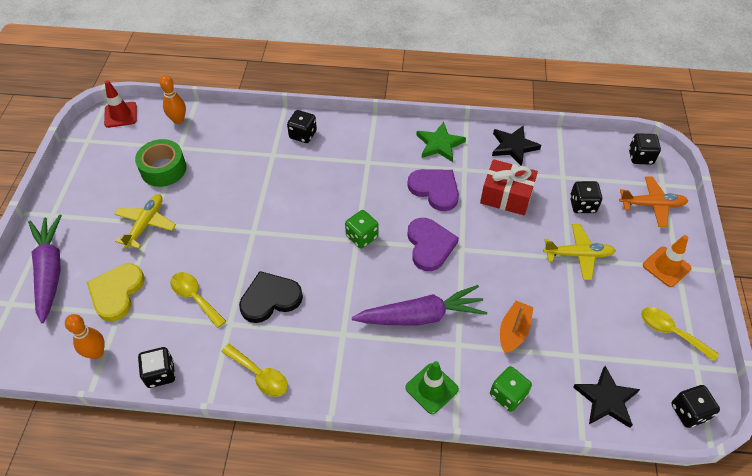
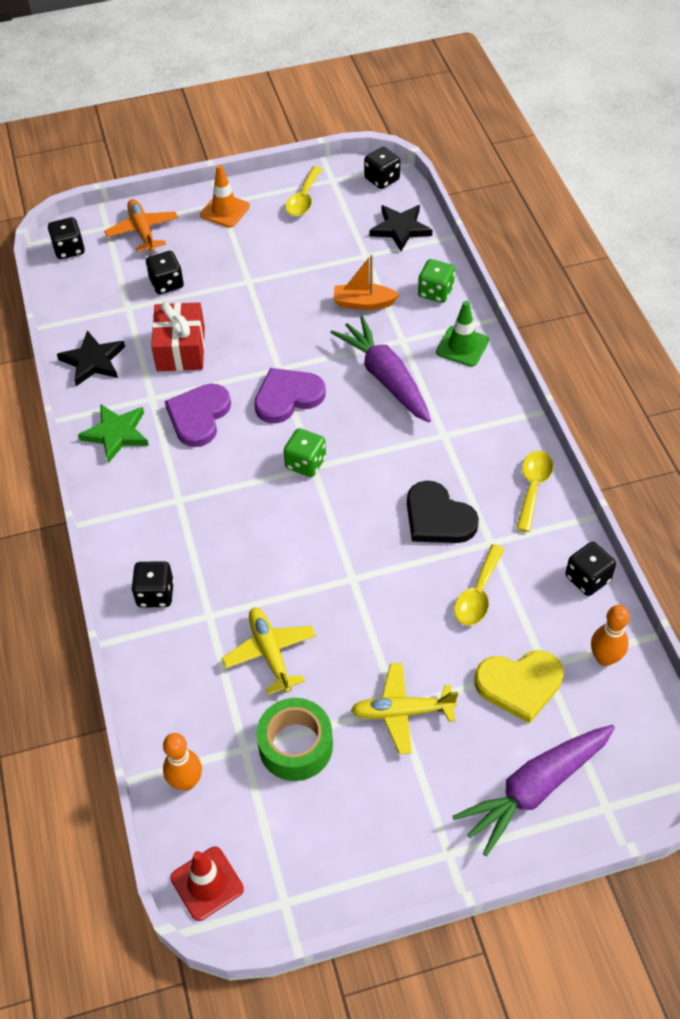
camera: 110 degrees left, 0 degrees up
(578, 255) = (241, 274): yellow plane -> yellow plane (270, 653)

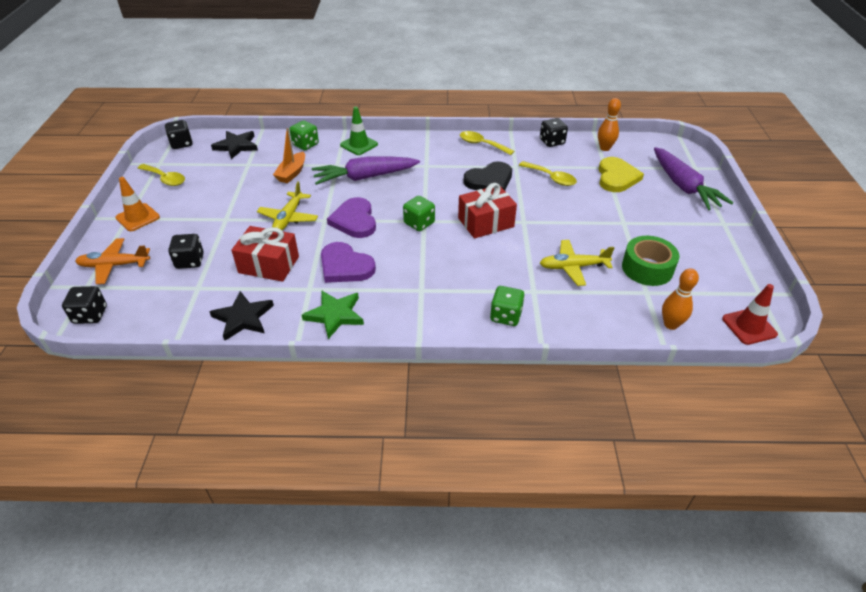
camera: 75 degrees left, 10 degrees down
(155, 594) = (506, 316): black dice -> green dice
(333, 535) = (486, 222): none -> red gift
(402, 712) = (628, 221): yellow plane -> yellow plane (288, 218)

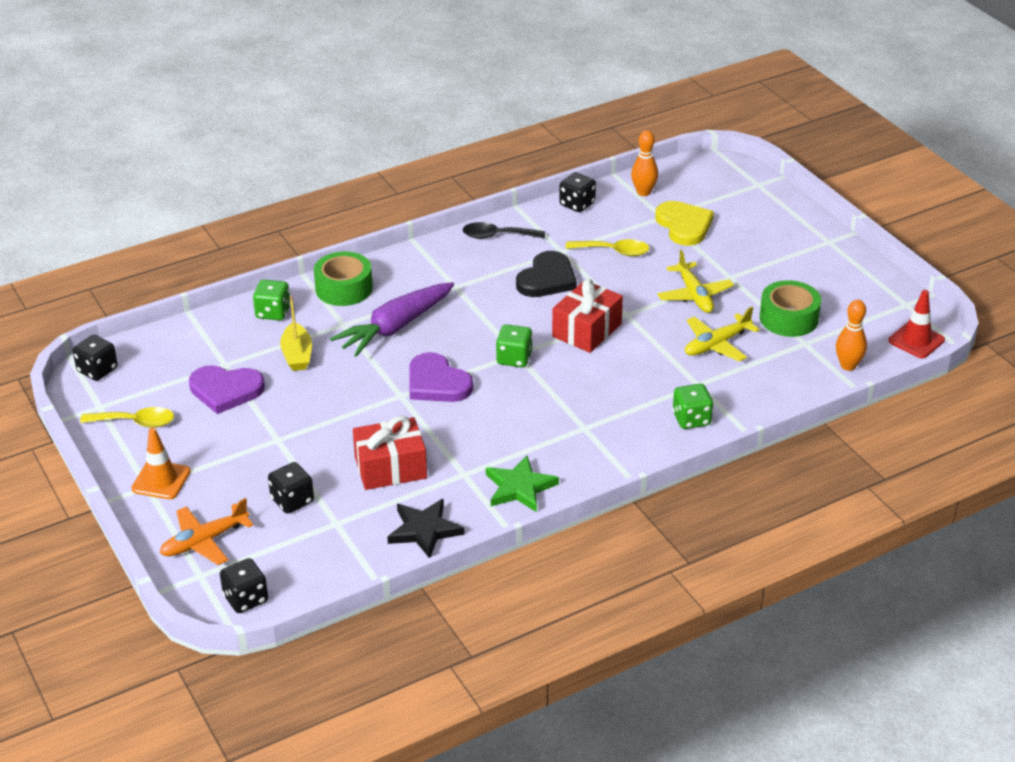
camera: 30 degrees left, 5 degrees down
(236, 146) = (180, 346): black star -> none
(288, 218) = (355, 409): yellow plane -> yellow plane (694, 295)
(292, 173) = (297, 355): orange boat -> yellow boat
(345, 266) = (479, 436): purple heart -> purple heart (226, 390)
(359, 145) = (344, 288): green traffic cone -> green tape
(481, 144) = (497, 236): yellow spoon -> black spoon
(683, 186) = (761, 212): purple carrot -> none

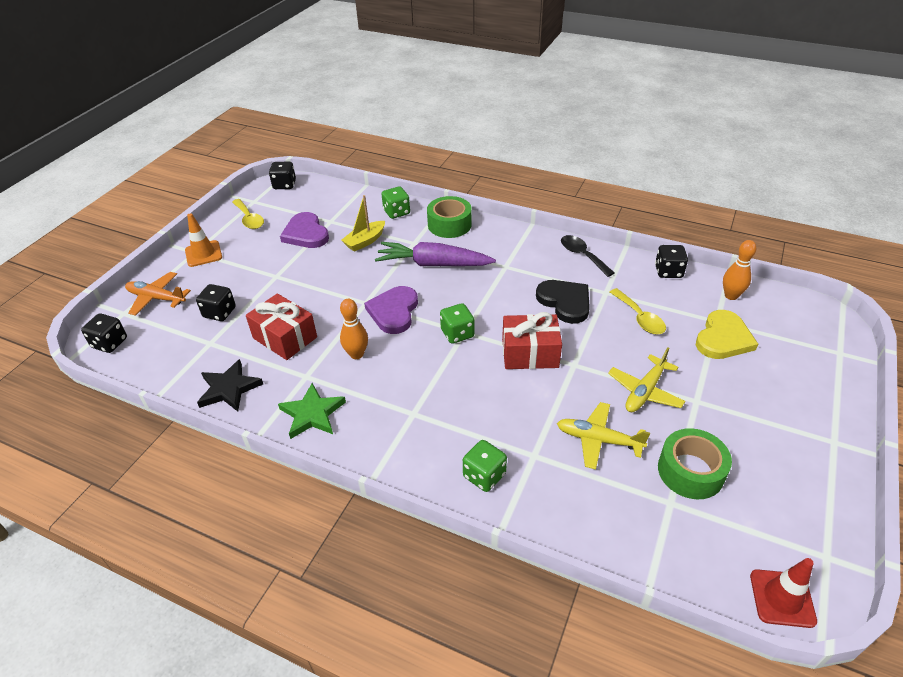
camera: 55 degrees right, 5 degrees up
(547, 279) = (565, 302): black heart -> black heart turned 120 degrees counterclockwise
(848, 366) = (676, 557): orange bowling pin -> orange bowling pin (356, 354)

